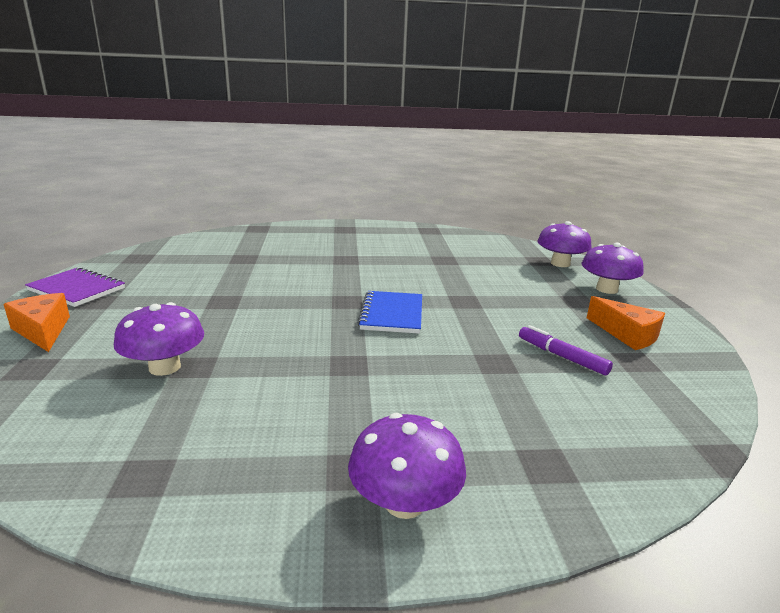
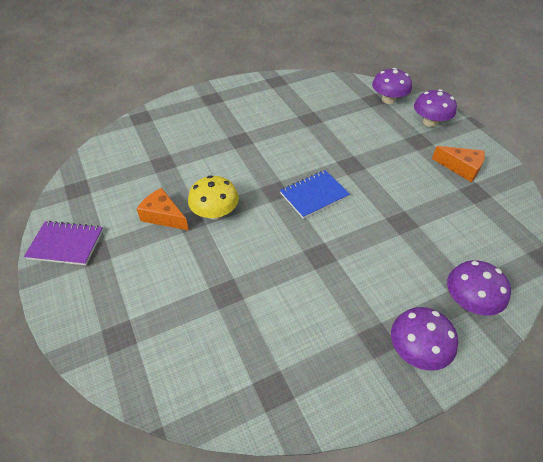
camera: 20 degrees left, 25 degrees up
(42, 331) = (88, 298): orange cheese -> orange cheese (163, 216)
(165, 367) = (208, 301): purple mushroom -> purple mushroom (469, 301)
(257, 302) = (215, 212): none -> yellow mushroom
(392, 314) = (314, 195): blue notebook -> blue notebook turned 75 degrees clockwise
(561, 356) = (435, 203): purple marker -> none

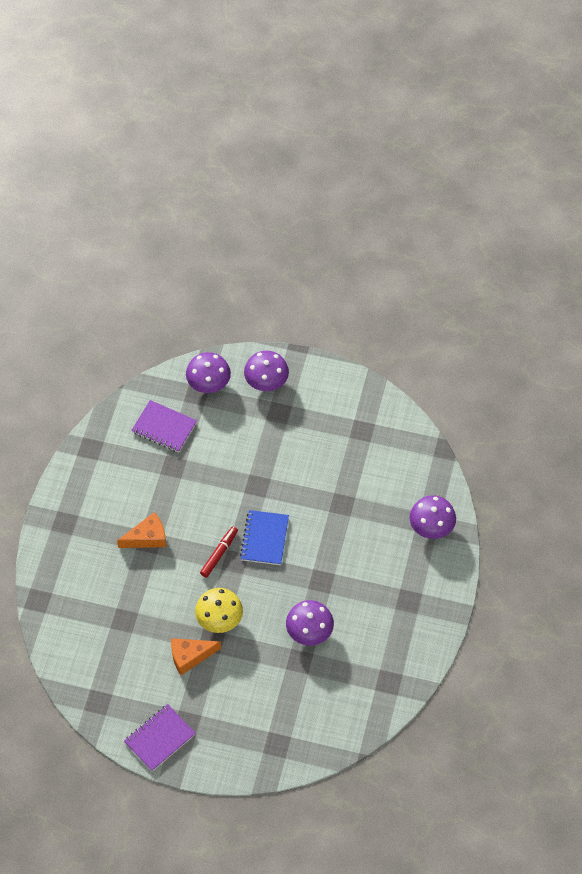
camera: 50 degrees left, 10 degrees up
(271, 178) = (219, 554): none -> red marker
(331, 100) = (164, 427): none -> purple notebook
(417, 350) = (433, 586): purple mushroom -> purple mushroom (309, 631)
(461, 168) = (332, 414): orange cheese -> orange cheese (147, 537)

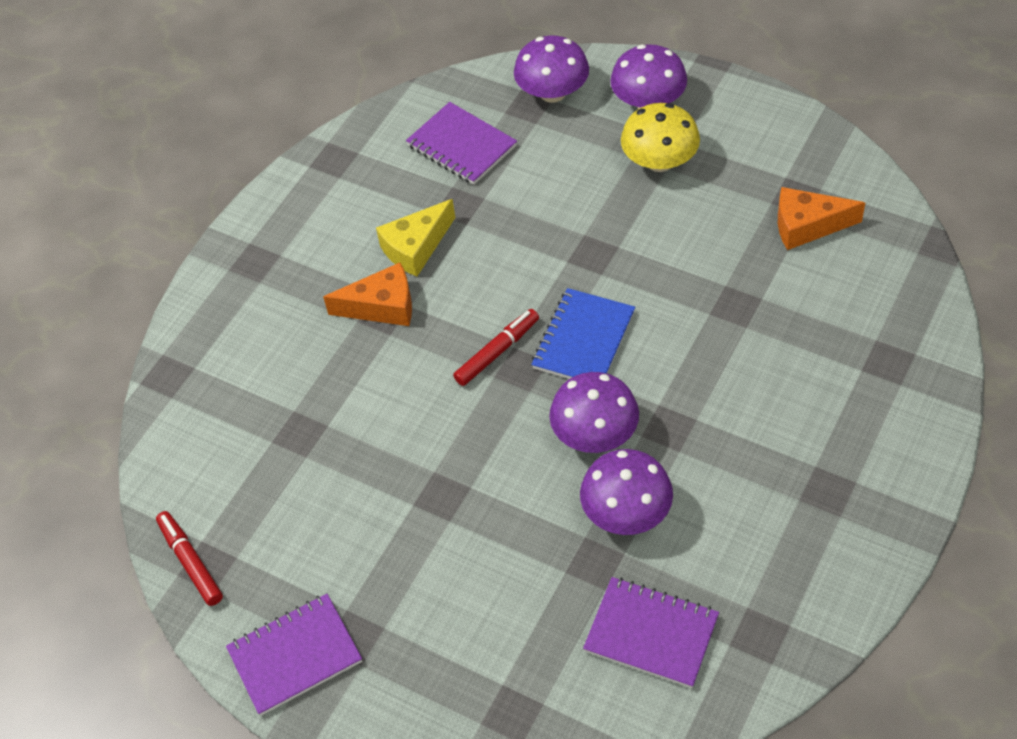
camera: 20 degrees right, 5 degrees down
(88, 701) = (191, 562): none -> red marker
(156, 498) = (416, 247): none -> yellow cheese
(190, 656) = (395, 517): orange cheese -> orange cheese (807, 226)
(219, 619) = (467, 460): yellow mushroom -> yellow mushroom (659, 161)
(336, 692) = (651, 634): none -> purple notebook
(431, 526) = (894, 368): purple mushroom -> purple mushroom (595, 433)

